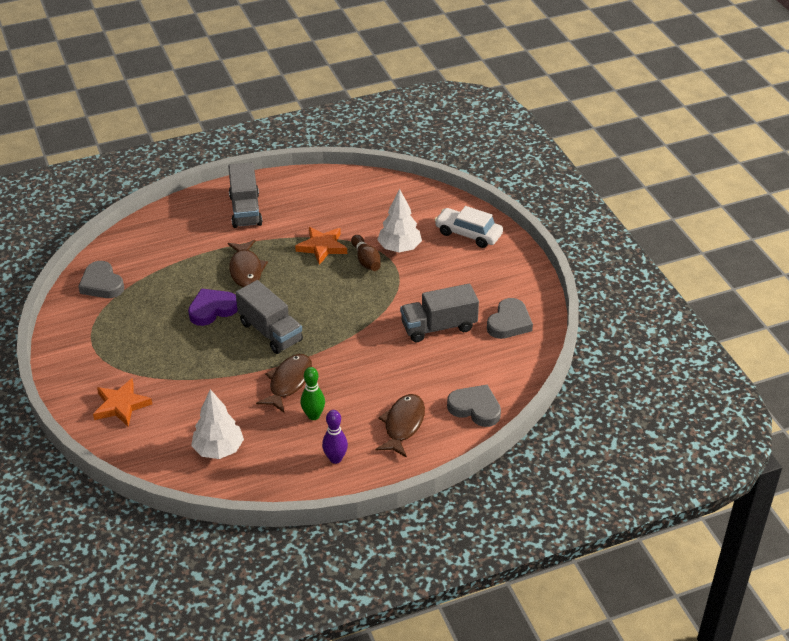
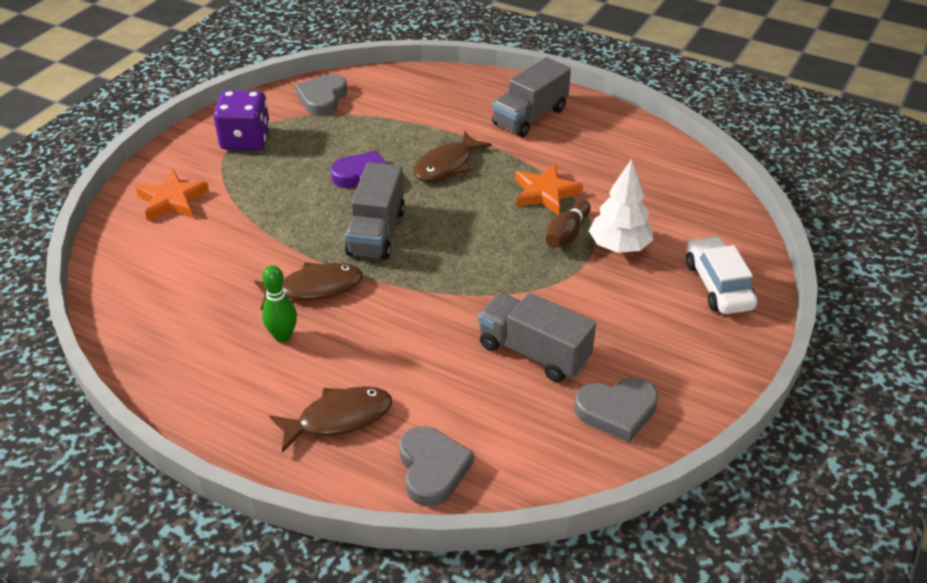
camera: 50 degrees right, 0 degrees up
(99, 341) = (245, 140): none -> purple dice
(218, 449) = (168, 297): white tree -> none
(335, 459) = (231, 393): purple bowling pin -> none

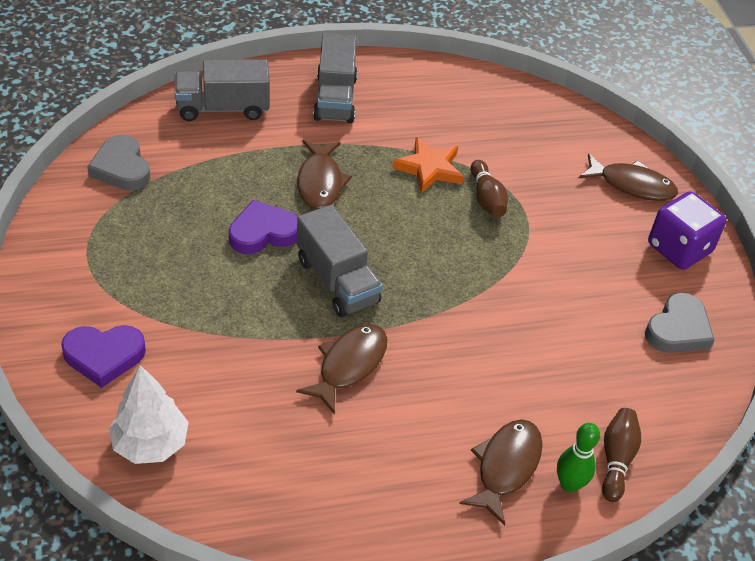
camera: 45 degrees left, 5 degrees up
(172, 200) = (104, 356): orange star -> purple heart
(245, 140) = (98, 251): purple dice -> purple dice (679, 249)
(283, 336) = (376, 426): green bowling pin -> green bowling pin (569, 484)
(432, 469) = (616, 459): grey heart -> brown bowling pin
(534, 352) = (576, 317): grey truck -> grey truck (223, 108)
(619, 246) = (535, 189): white tree -> white tree (150, 444)
(718, 285) = (632, 185): white car -> brown fish

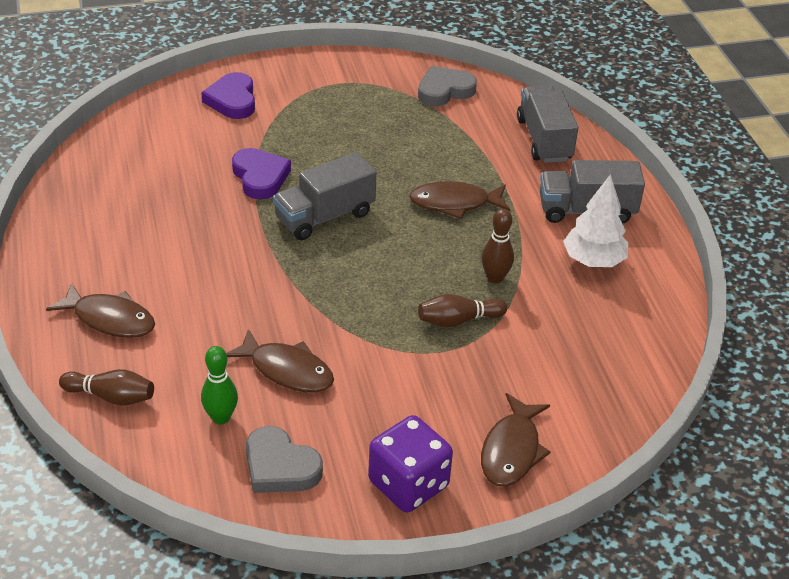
camera: 90 degrees right, 5 degrees down
(150, 444) = (148, 128): white tree -> white tree (593, 261)
(263, 232) = (379, 171): purple heart -> purple heart (260, 177)
(349, 365) = (225, 225): brown fish -> brown fish (287, 370)
(429, 168) = (495, 278): orange star -> brown bowling pin
(569, 484) = (87, 360): green bowling pin -> green bowling pin (221, 417)

